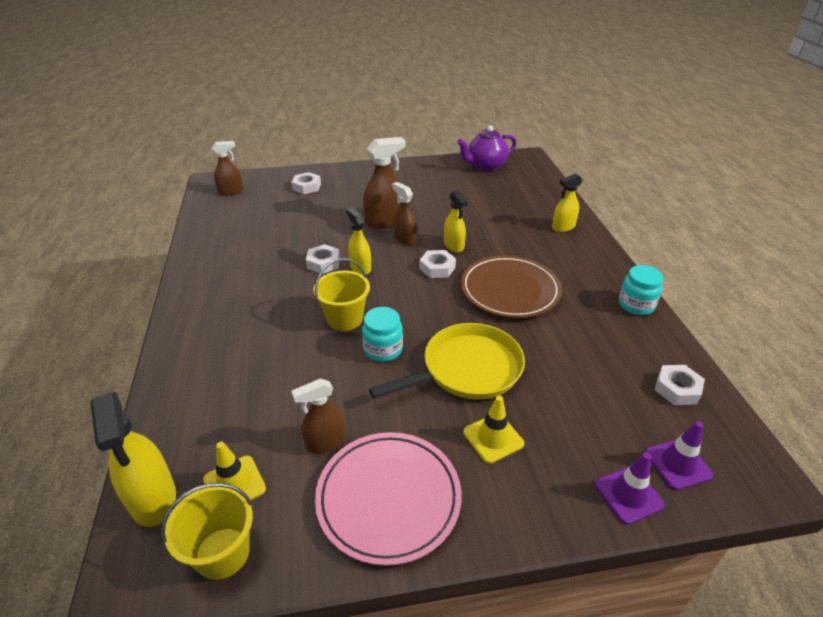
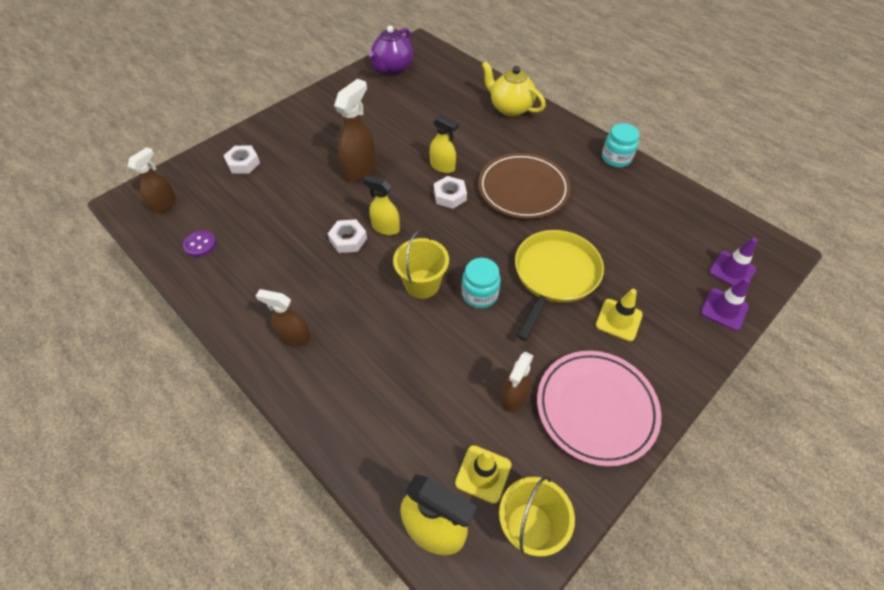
camera: 35 degrees left, 15 degrees up
(224, 223) = (200, 244): none -> purple button
(404, 239) = (395, 179): brown spray bottle -> brown spray bottle (294, 337)
(563, 227) = (510, 108): yellow spray bottle -> yellow teapot
(677, 389) = (691, 215): white nut -> none

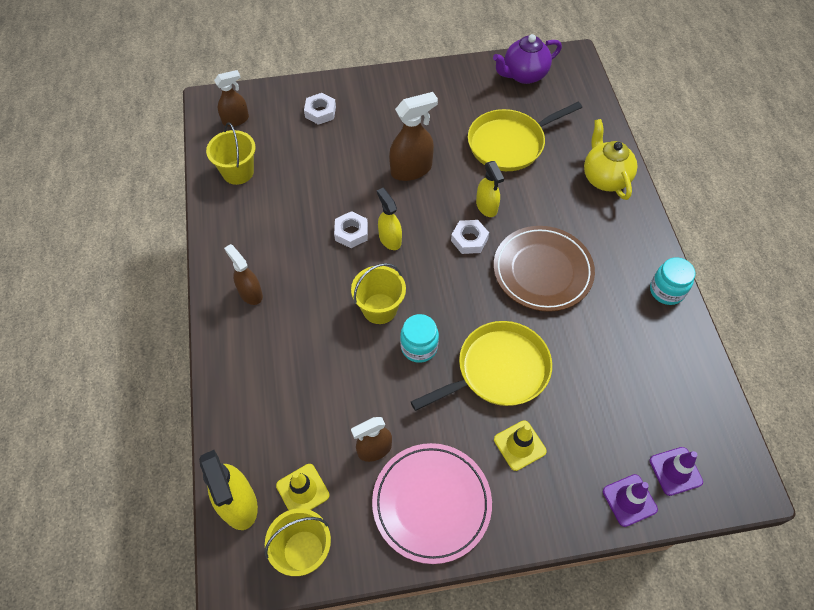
camera: 35 degrees right, 5 degrees up
(200, 244) = (238, 172): purple button -> yellow bucket
(421, 117) = (509, 144): none -> yellow pan

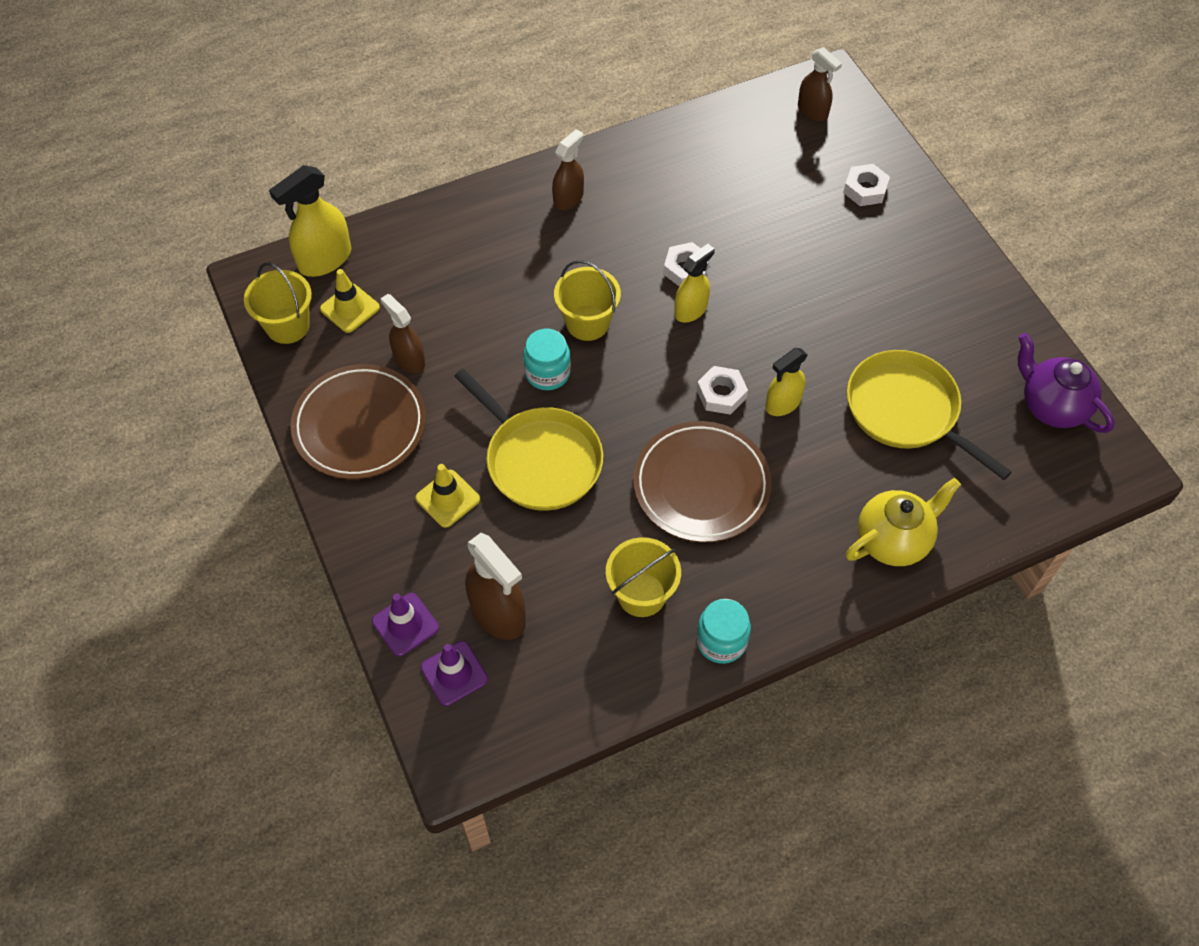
camera: 75 degrees right, 0 degrees up
(238, 172) = (733, 137): yellow bucket -> yellow bucket (641, 594)
(411, 169) = (811, 308): brown spray bottle -> brown spray bottle (498, 614)
(431, 503) = (360, 425): pink plate -> brown plate

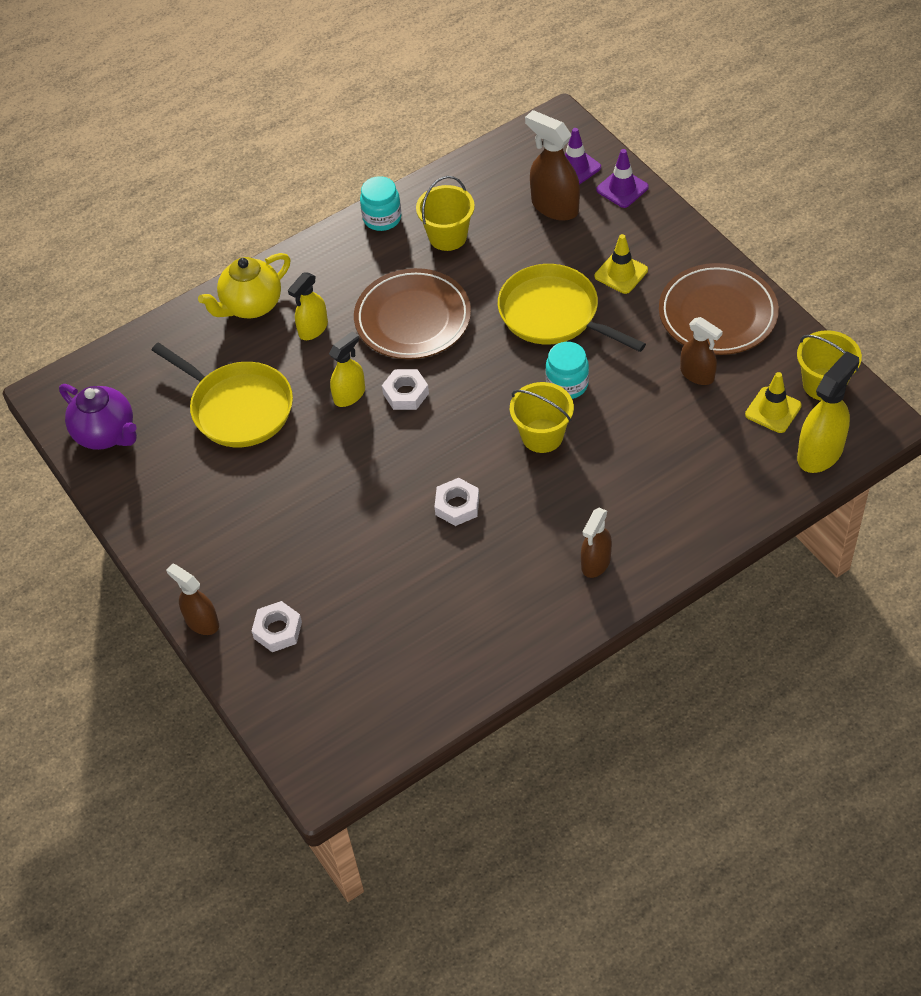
camera: 175 degrees right, 5 degrees down
(691, 310) = (445, 465): yellow spray bottle -> yellow spray bottle (313, 329)
(813, 111) = (340, 725): brown spray bottle -> brown spray bottle (201, 622)

